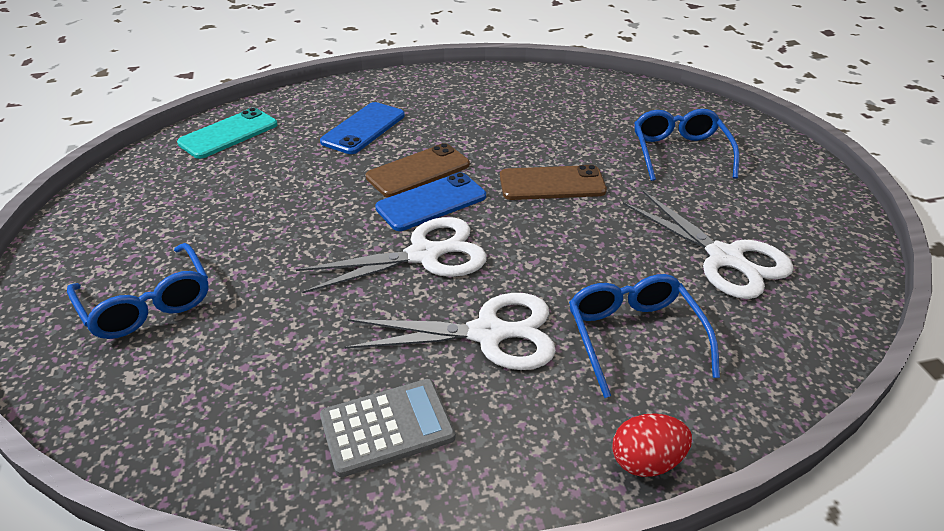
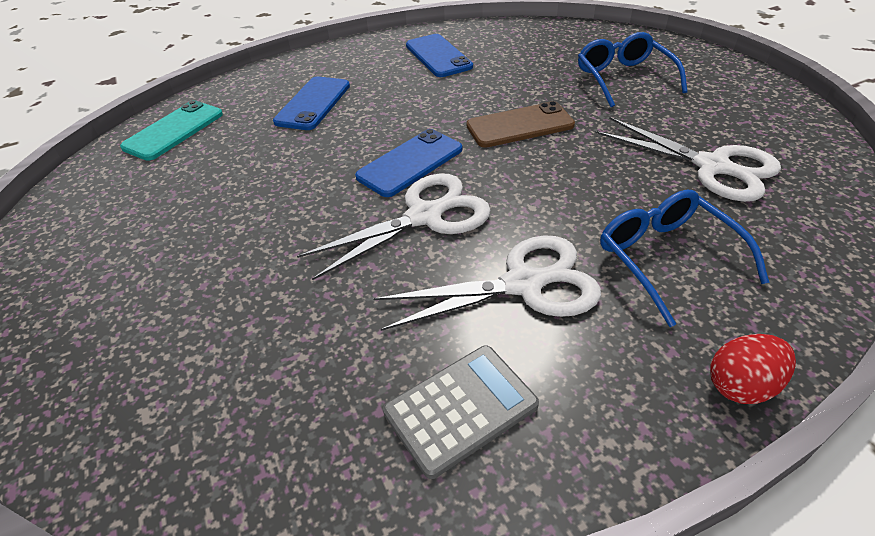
camera: 10 degrees left, 5 degrees up
(147, 304) = (141, 325): blue glasses -> none
(418, 171) = (384, 135): brown phone -> none
(502, 99) = (438, 56): none -> blue phone

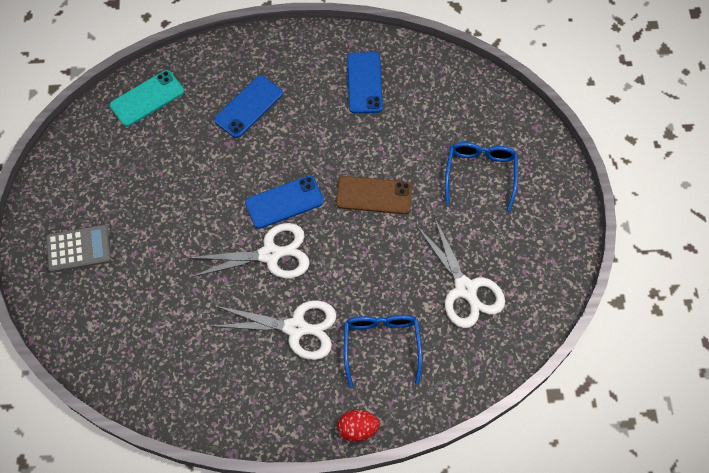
camera: 20 degrees right, 20 degrees up
(460, 408) = (227, 384): grey calculator -> grey calculator (78, 249)

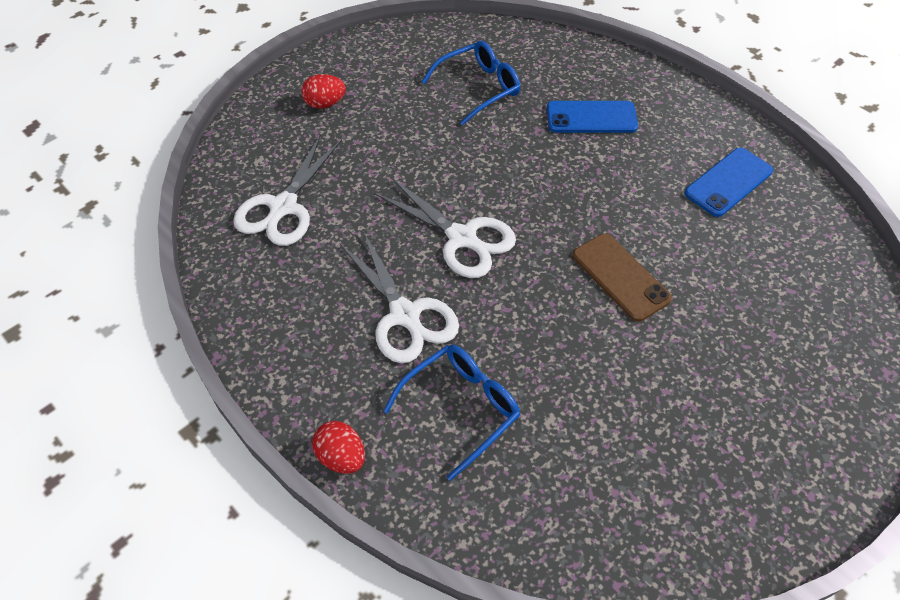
camera: 50 degrees right, 10 degrees down
(78, 249) = (325, 104): grey calculator -> red egg
(147, 98) = (514, 50): turquoise phone -> none
(284, 202) = (528, 210): blue phone -> none
(465, 289) = (612, 446): white scissors -> white scissors (283, 207)
(480, 174) = (763, 357): blue glasses -> blue glasses (478, 88)

